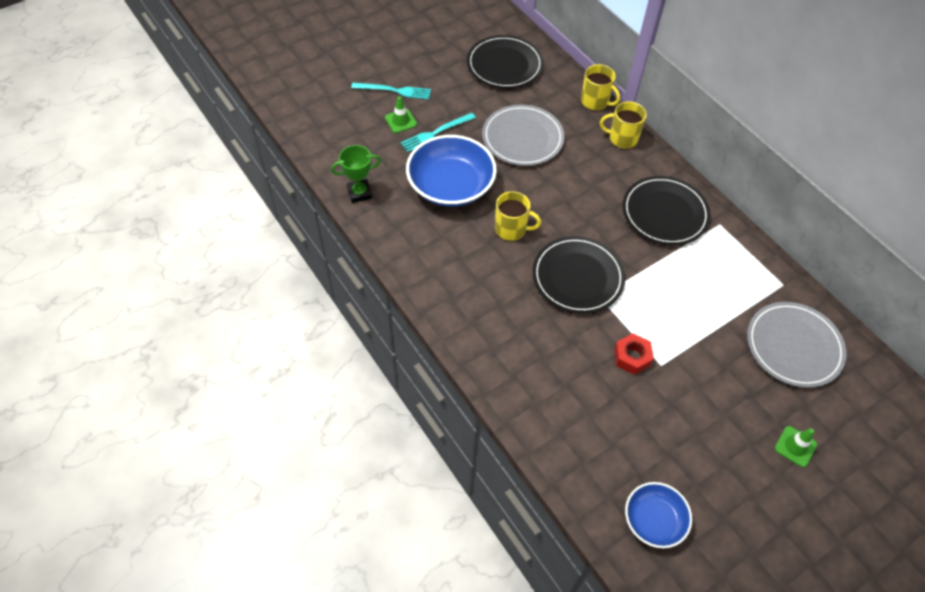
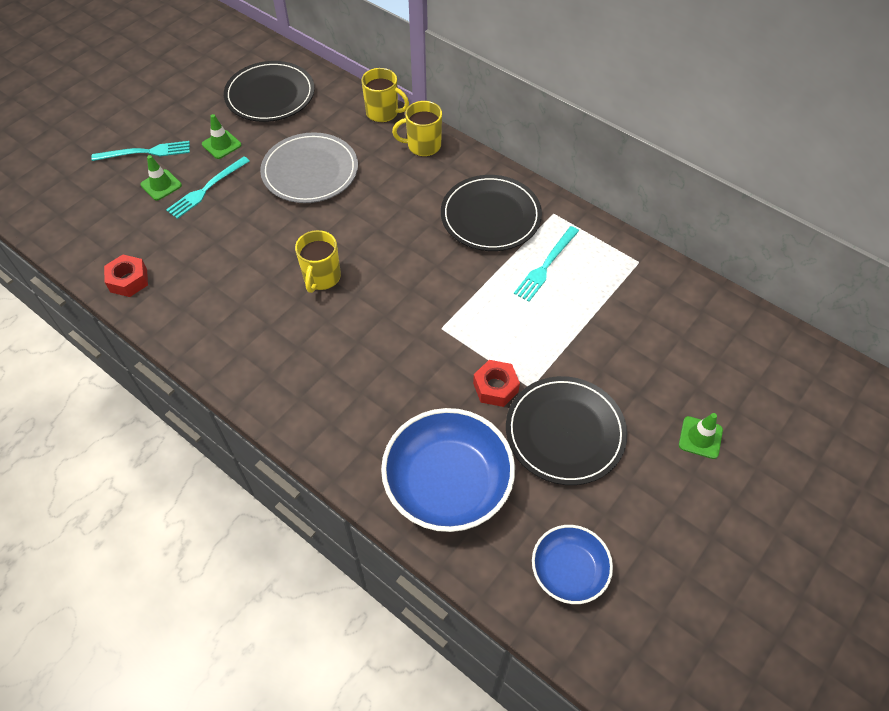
camera: 15 degrees left, 0 degrees up
(359, 193) = (129, 280): green trophy -> red nut
(451, 185) = (238, 245): blue bowl -> blue bowl (448, 482)
(456, 98) = (221, 145): none -> green traffic cone
(511, 229) = (321, 277): yellow mug -> yellow mug turned 105 degrees clockwise
(577, 277) = (411, 312): black plate -> black plate (565, 432)
(701, 267) = (546, 265): none -> turquoise fork
(794, 346) = (668, 326): grey plate -> none

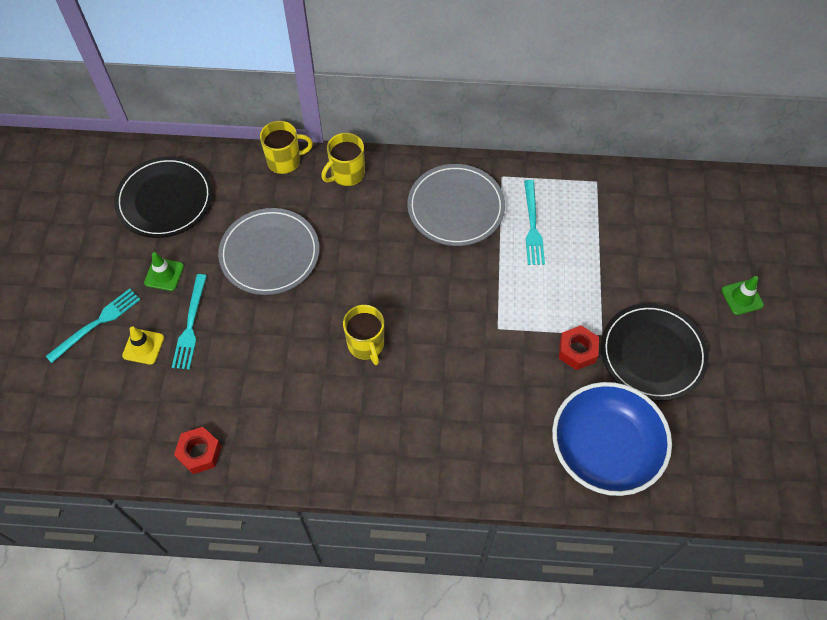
camera: 35 degrees left, 5 degrees up
(161, 185) = (143, 346): green traffic cone -> yellow traffic cone
(490, 216) = (456, 207): black plate -> grey plate
(569, 570) = (735, 455): blue bowl -> none

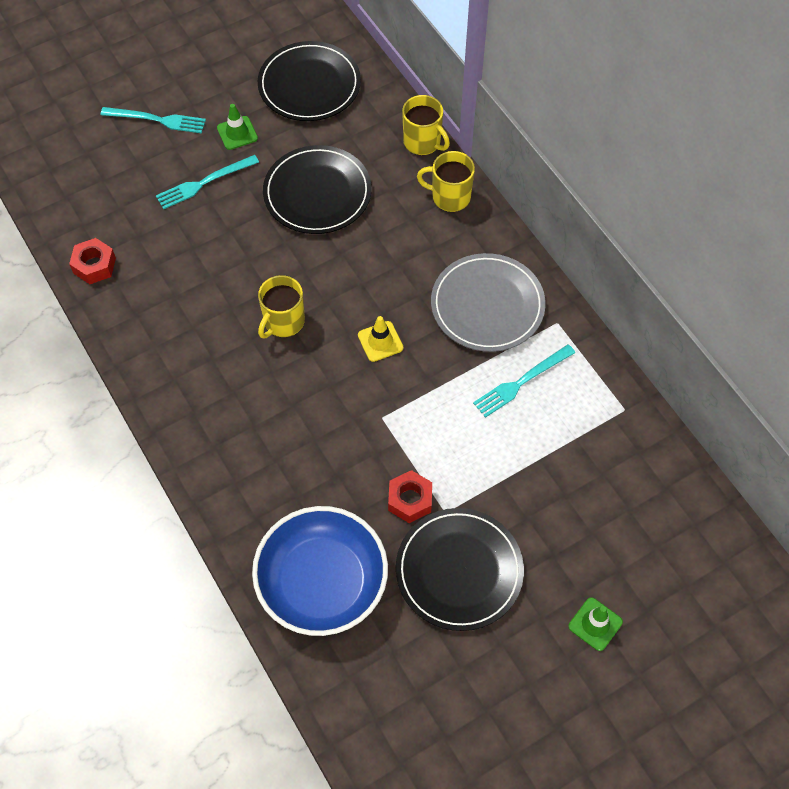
camera: 55 degrees right, 0 degrees up
(143, 346) = (160, 164): yellow traffic cone -> yellow traffic cone (380, 341)
(269, 254) = (317, 193): grey plate -> black plate

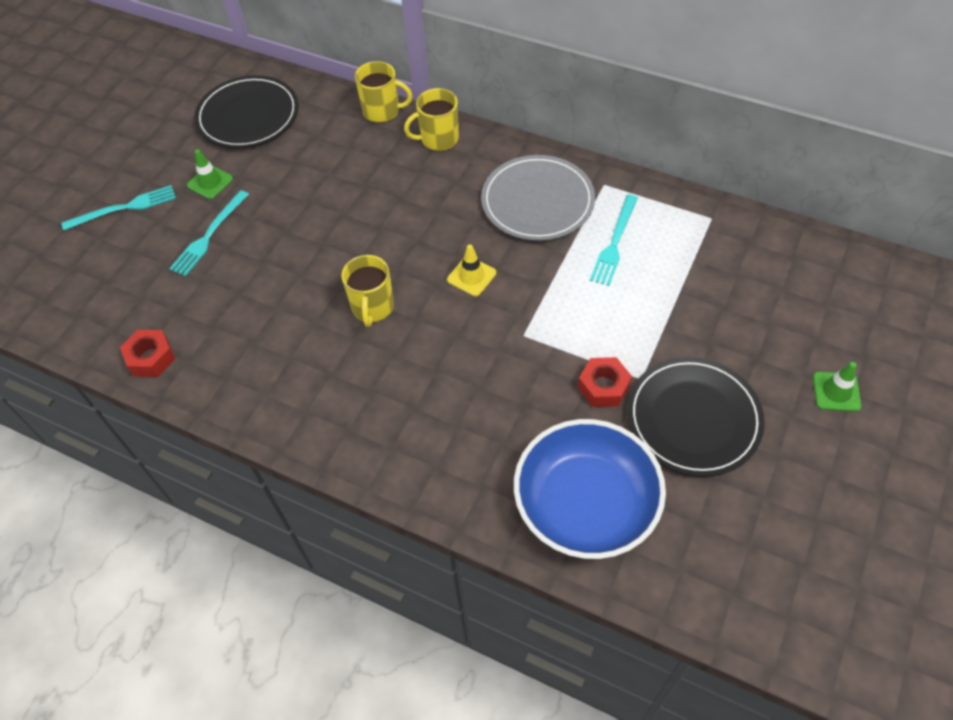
camera: 30 degrees left, 5 degrees down
(317, 193) = (321, 192): black plate -> none

